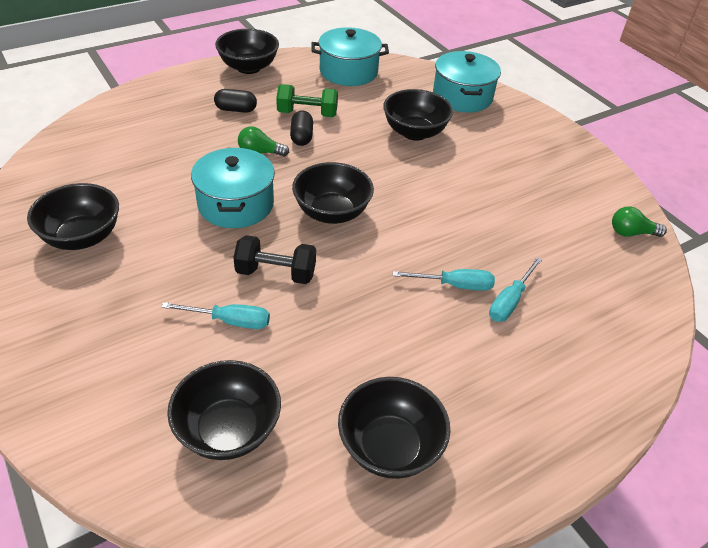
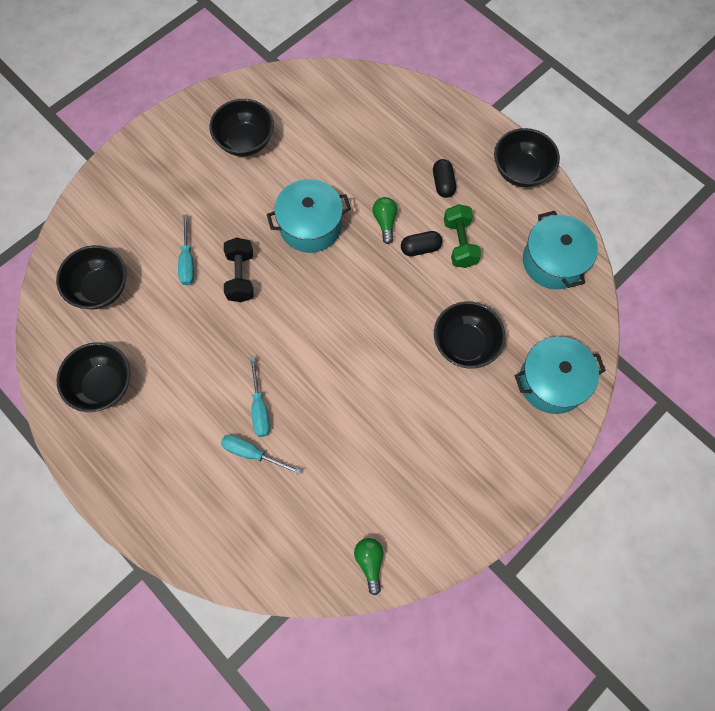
camera: 80 degrees right, 25 degrees up
(332, 212) = (321, 298): black bowl -> none

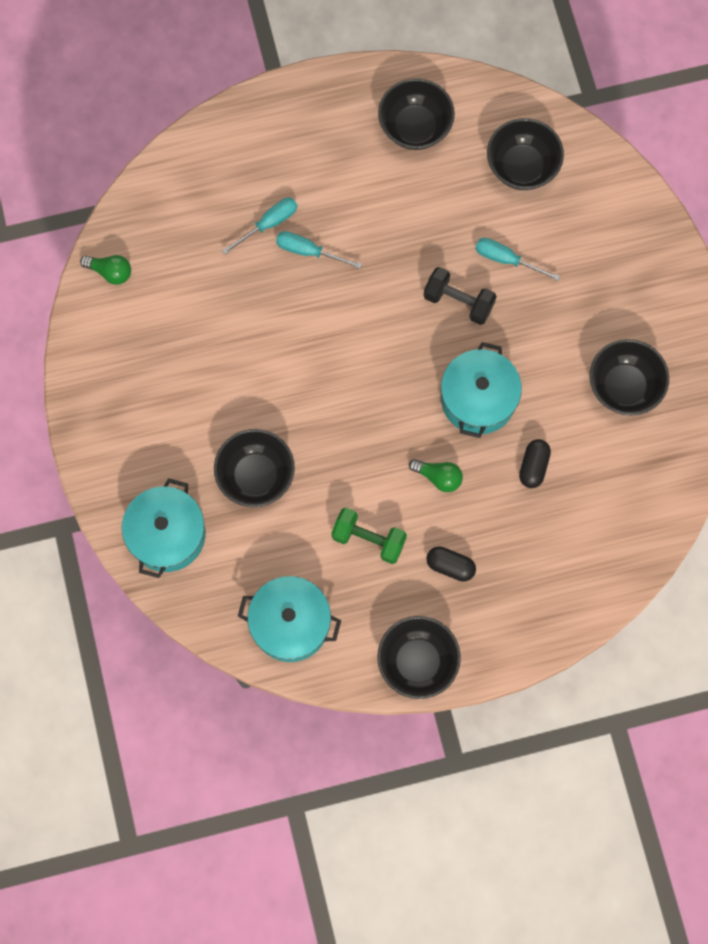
camera: 120 degrees right, 5 degrees up
(420, 248) = (386, 495): black capsule -> black capsule (533, 466)

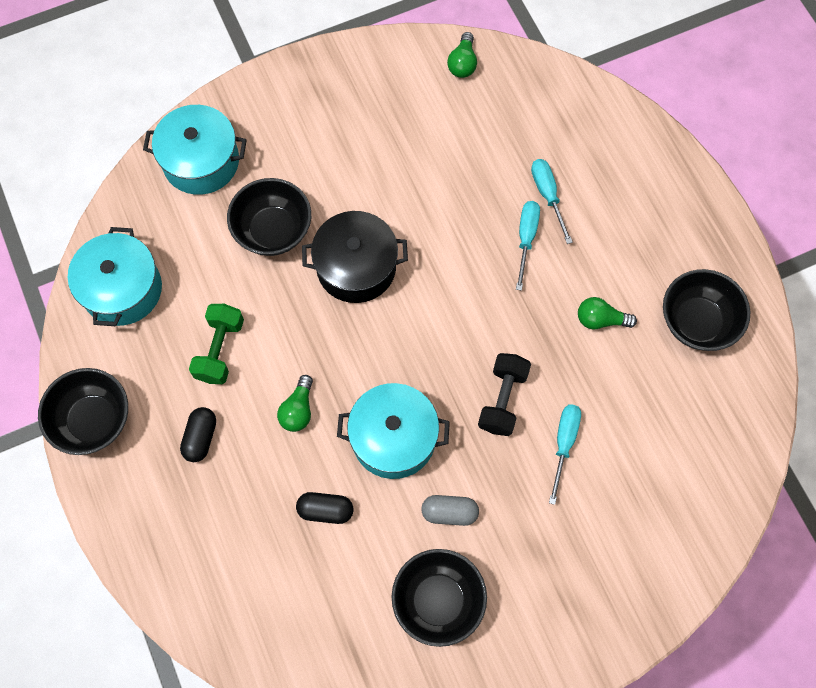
camera: 80 degrees right, 5 degrees down
(268, 224) = (547, 195): turquoise screwdriver -> turquoise screwdriver turned 150 degrees counterclockwise
(308, 405) = (356, 267): none -> black pot
(399, 205) = (600, 320): none -> green light bulb
(522, 167) = (681, 444): black bowl -> none
(551, 364) = (449, 512): none -> grey capsule

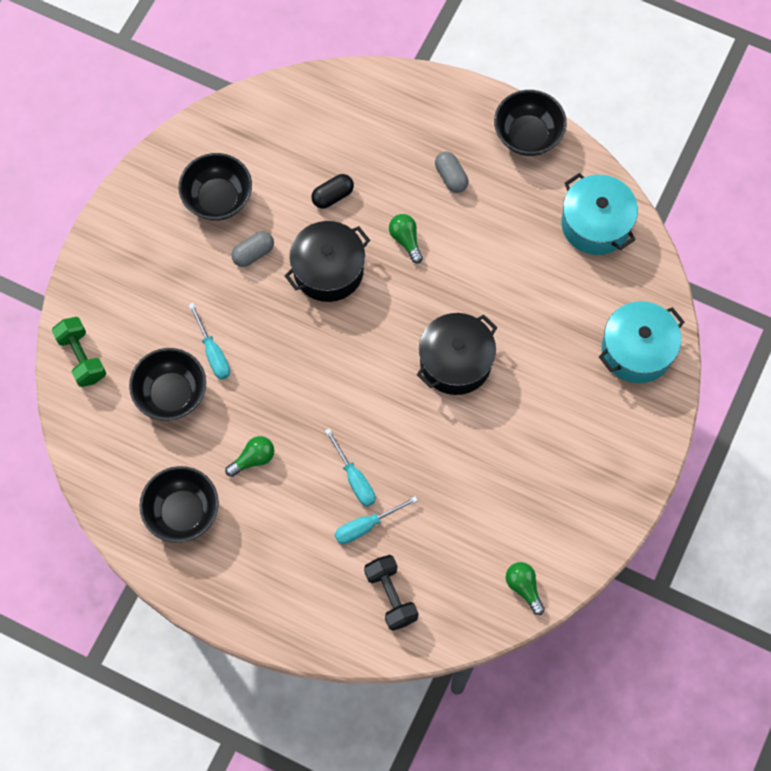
camera: 140 degrees right, 0 degrees up
(200, 438) = (451, 177): black capsule -> grey capsule
(220, 350) = (492, 237): green dumbbell -> green dumbbell (82, 357)
(273, 230) = (537, 342): black bowl -> black bowl (171, 394)
(393, 438) = (328, 270): turquoise pot -> black pot
(502, 400) = (277, 350): black dumbbell -> black dumbbell (391, 596)
(547, 195) = (366, 526): turquoise screwdriver -> turquoise screwdriver turned 120 degrees clockwise

